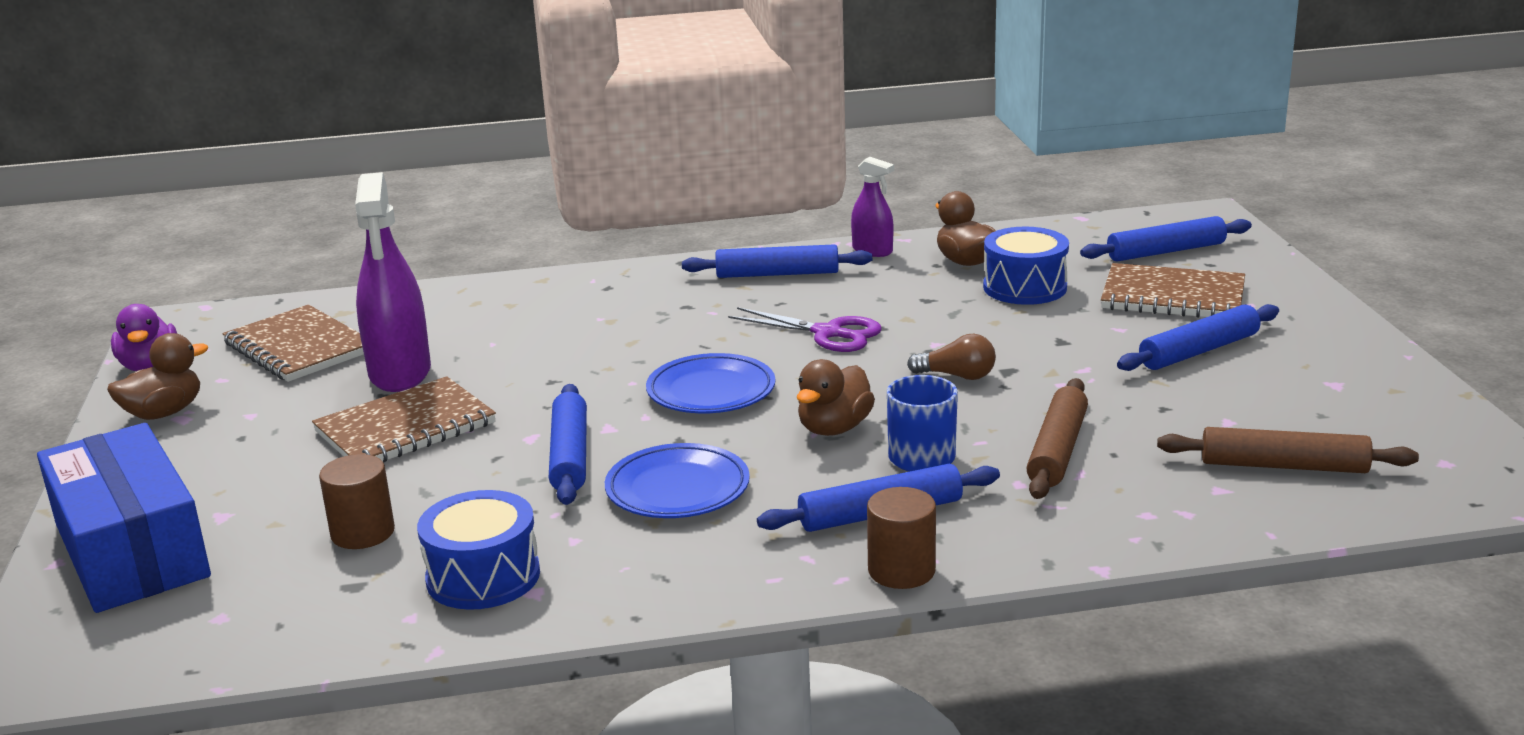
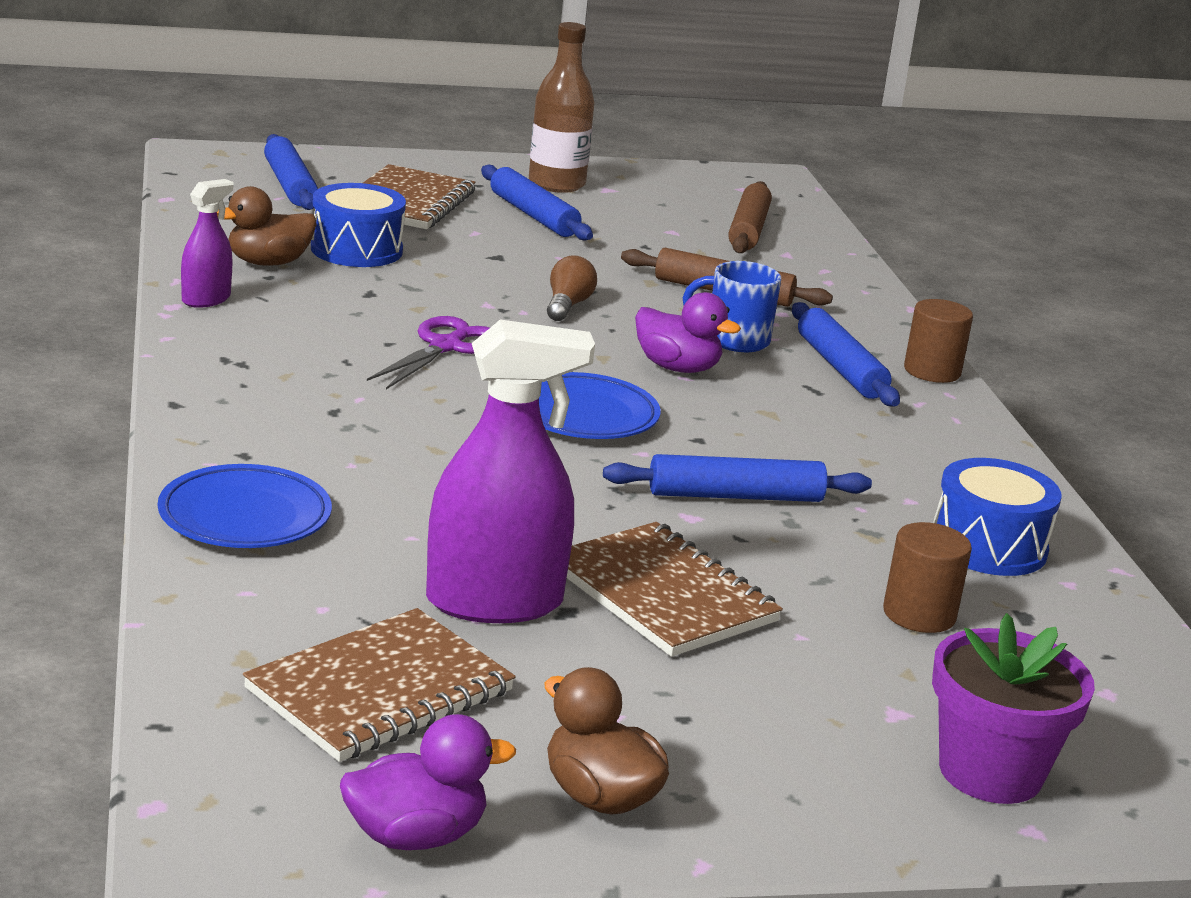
camera: 95 degrees left, 0 degrees up
(131, 550) = (990, 772): blue box -> purple flower pot
(677, 489) = (805, 446): blue plate -> blue plate (245, 516)
(777, 274) = (254, 354): blue rolling pin -> none
(834, 428) = (677, 368): brown duck -> purple duck
(1316, 358) = (556, 184): none -> brown bottle

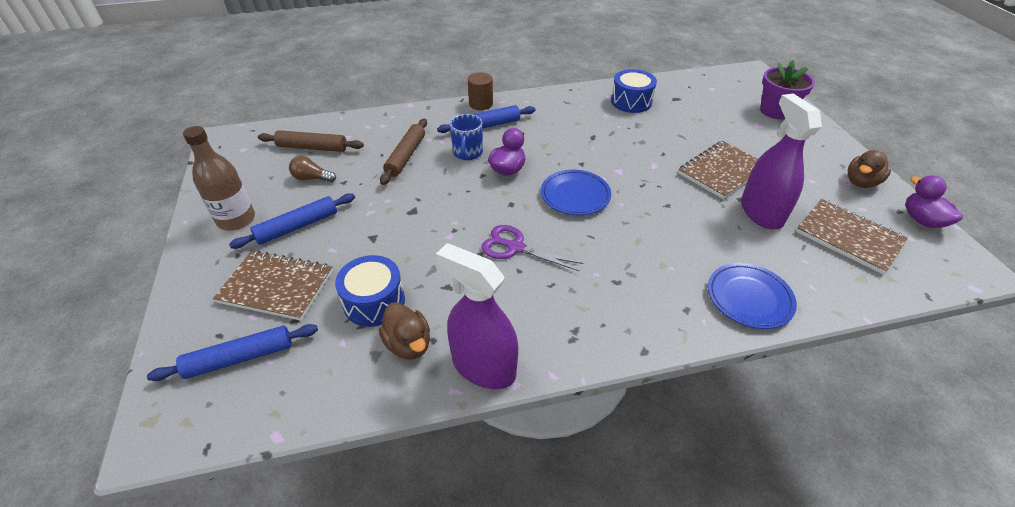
camera: 90 degrees left, 20 degrees up
(206, 299) = (483, 366): purple spray bottle -> purple spray bottle, size x1.86
(567, 305) = (441, 206): brown light bulb -> brown light bulb (312, 178)
(735, 496) = (629, 154): blue rolling pin -> none
(919, 614) = (691, 118): brown cylinder -> none

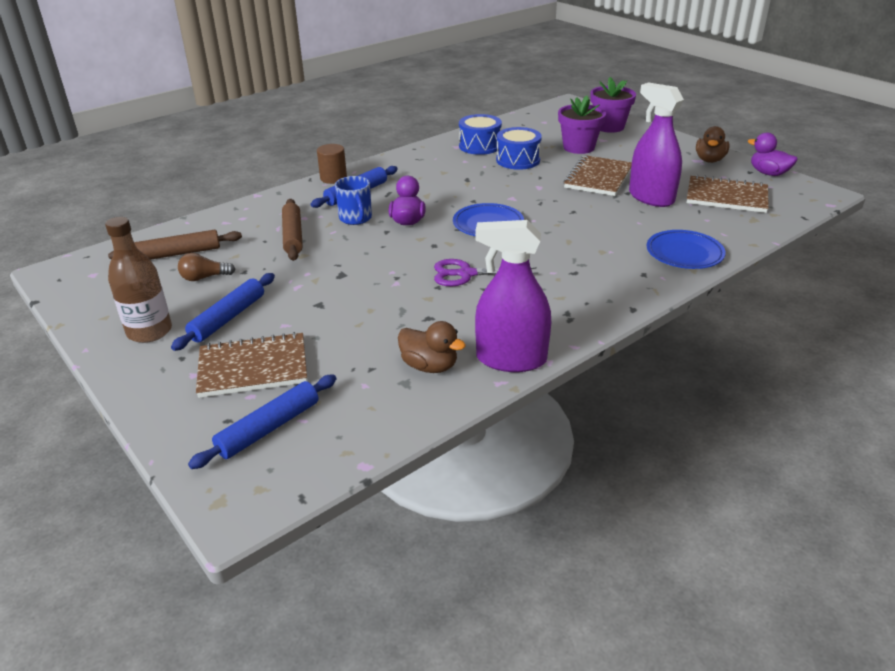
camera: 25 degrees left, 10 degrees down
(374, 302) = (367, 348): blue drum -> blue drum (518, 160)
(726, 128) = (578, 147): none -> purple flower pot

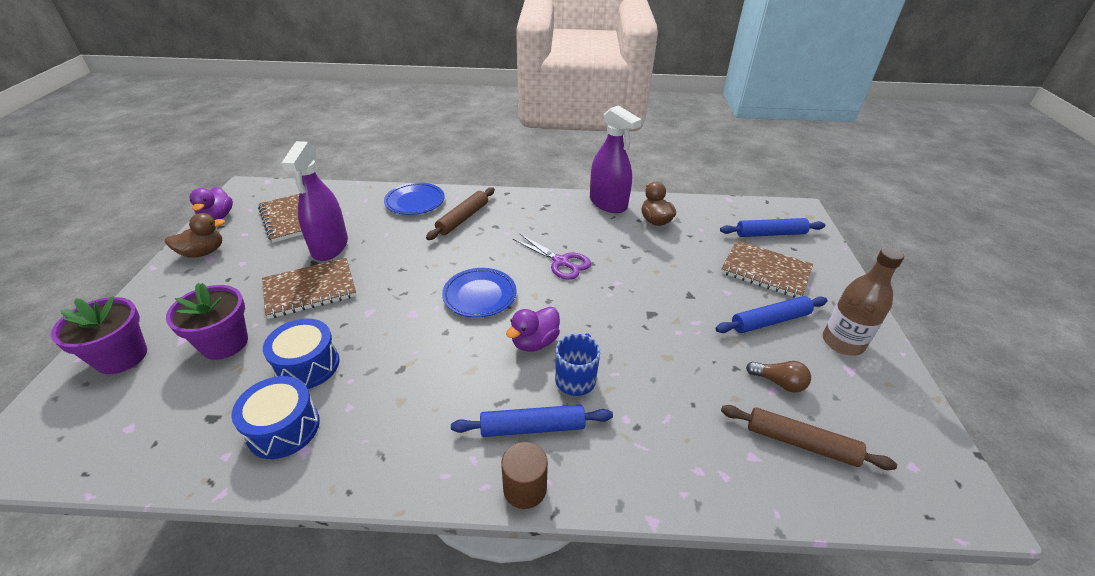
camera: 140 degrees left, 5 degrees up
(292, 236) = (659, 393): brown rolling pin -> brown rolling pin (463, 218)

